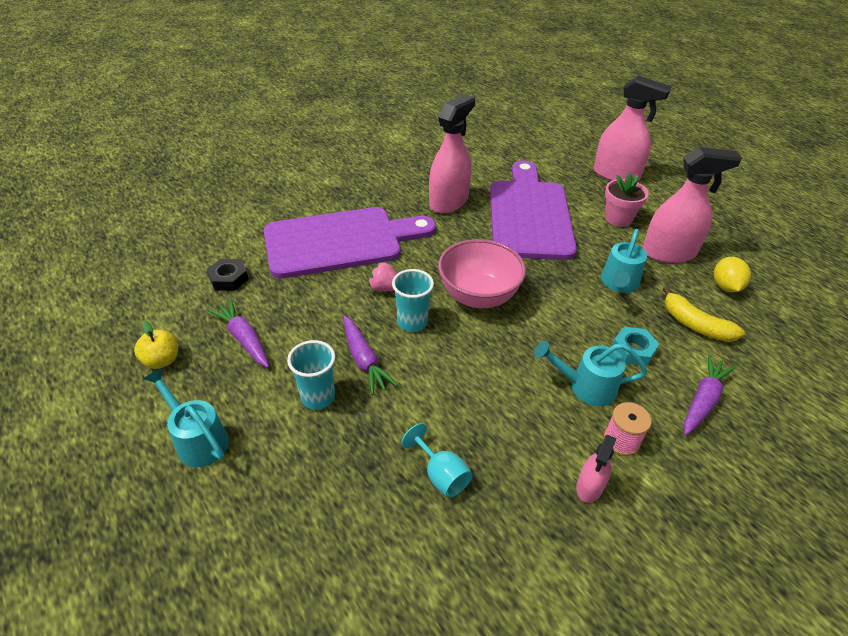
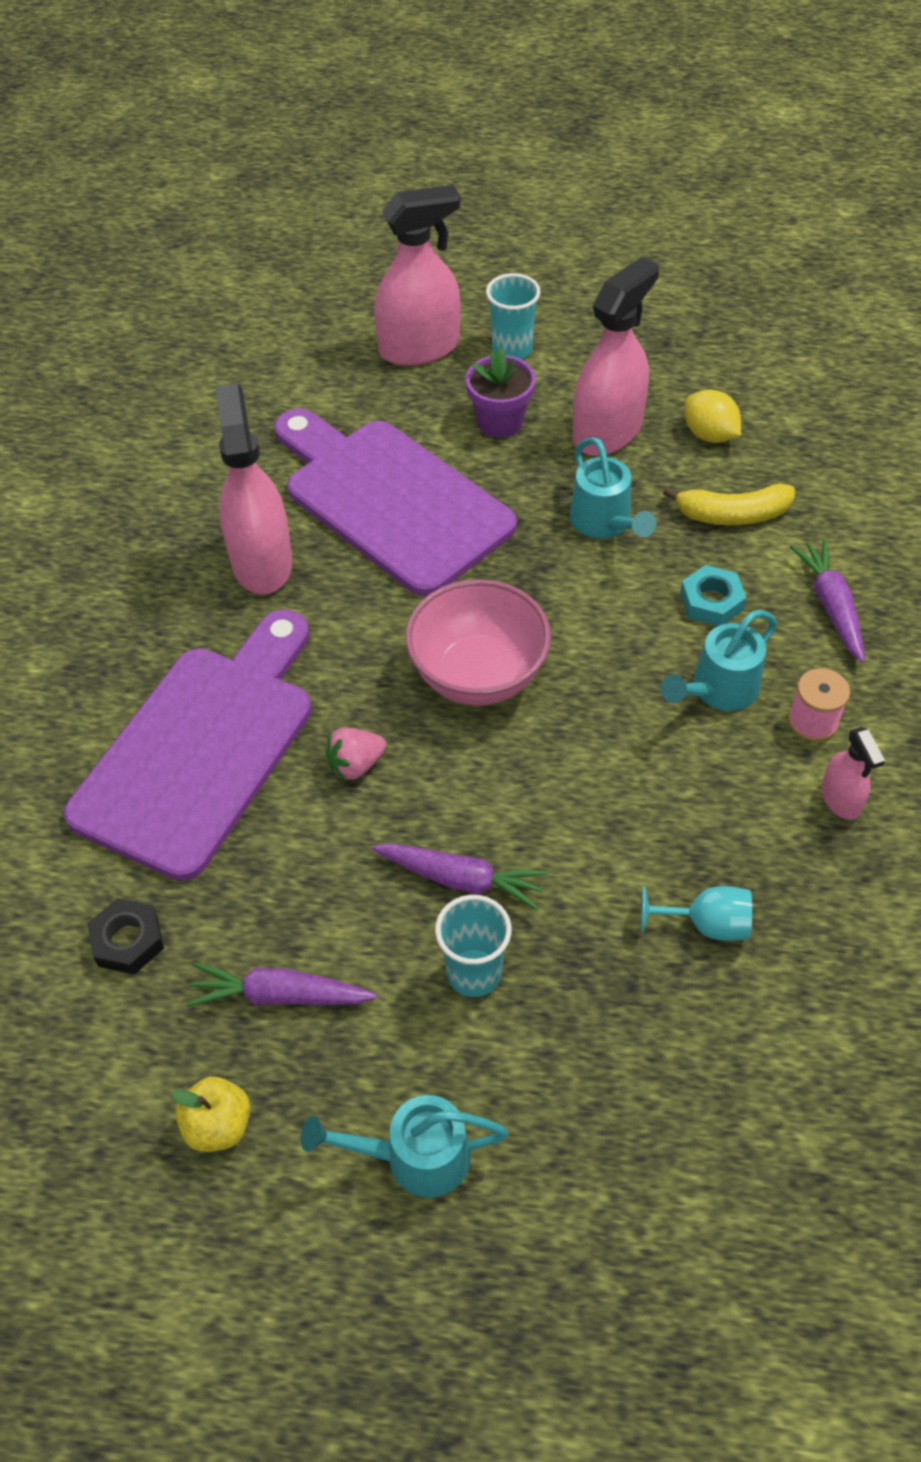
camera: 45 degrees left, 10 degrees up
(412, 322) = (450, 780): turquoise cup -> turquoise cup (512, 350)
(618, 218) = (500, 422): pink flower pot -> purple flower pot

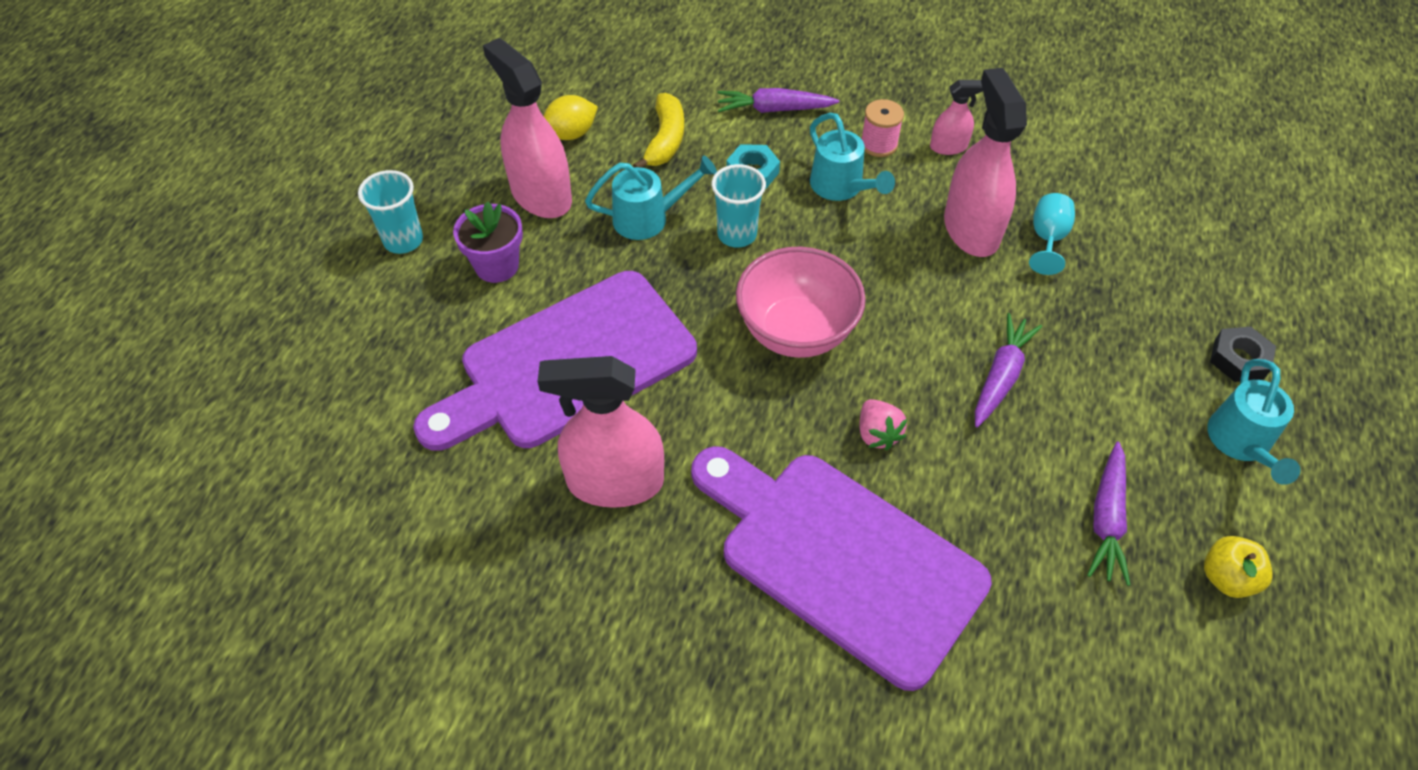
camera: 80 degrees left, 0 degrees up
(128, 941) = (1051, 639): black nut -> black nut (1239, 359)
(419, 348) = (364, 310): pink spray bottle -> pink spray bottle (971, 229)
(474, 973) = (1086, 382): turquoise cup -> turquoise cup (737, 234)

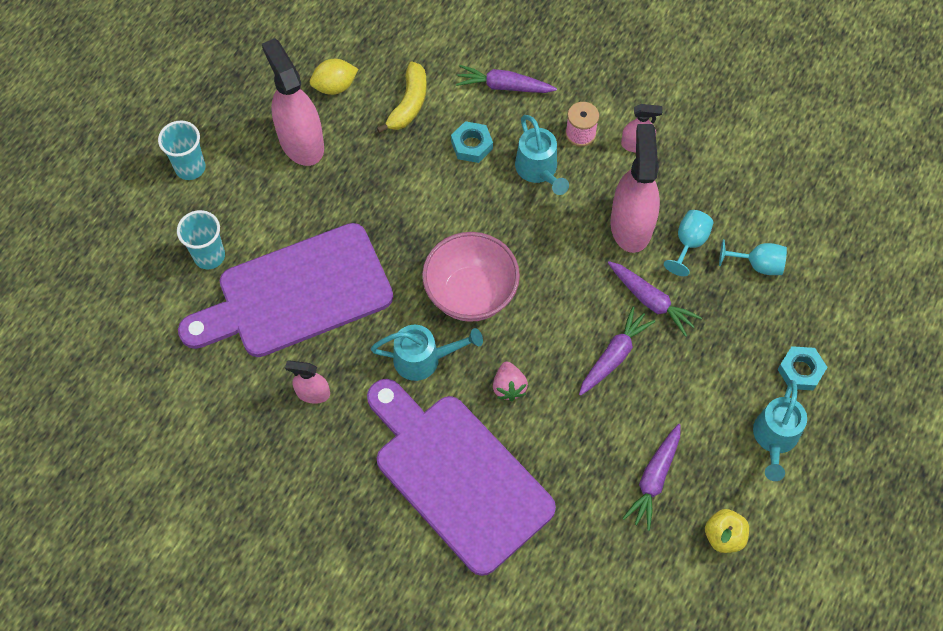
camera: 10 degrees right, 10 degrees up
(497, 266) = (257, 201): purple flower pot -> none
(615, 482) = (313, 393): pink spray bottle -> pink spray bottle, size x0.50
(648, 218) = (380, 176): turquoise watering can -> turquoise watering can (424, 359)
(737, 234) = (446, 201): turquoise cup -> turquoise cup (209, 256)
(1025, 308) = (651, 301): none -> purple carrot
(1138, 250) = (757, 264): none -> turquoise goblet
(1239, 359) = (800, 371): black nut -> turquoise nut

